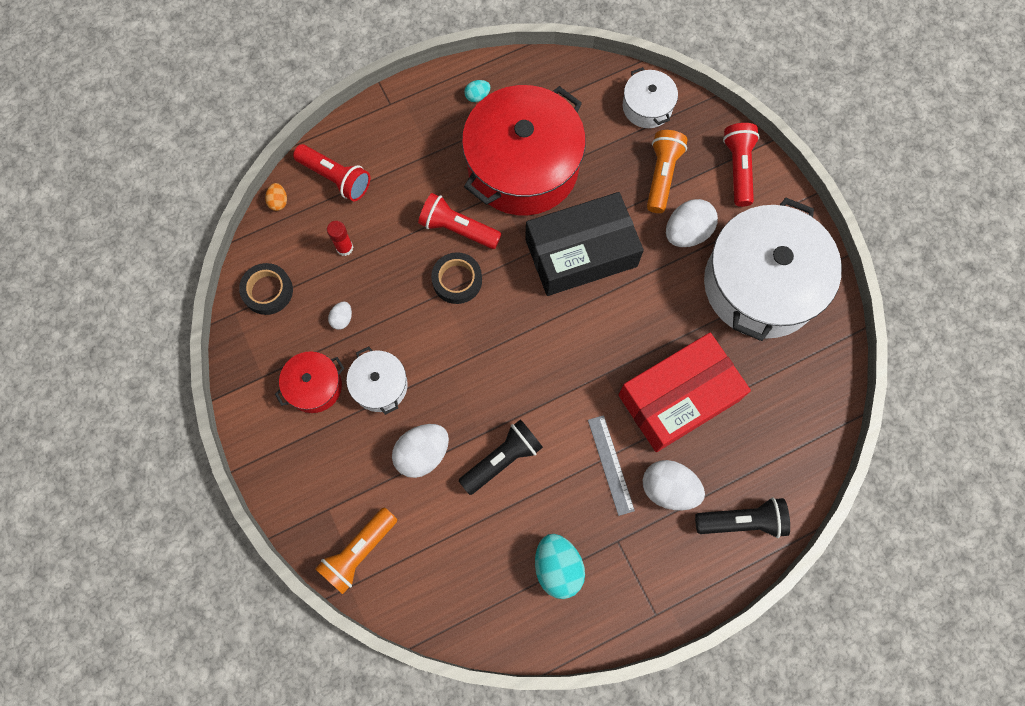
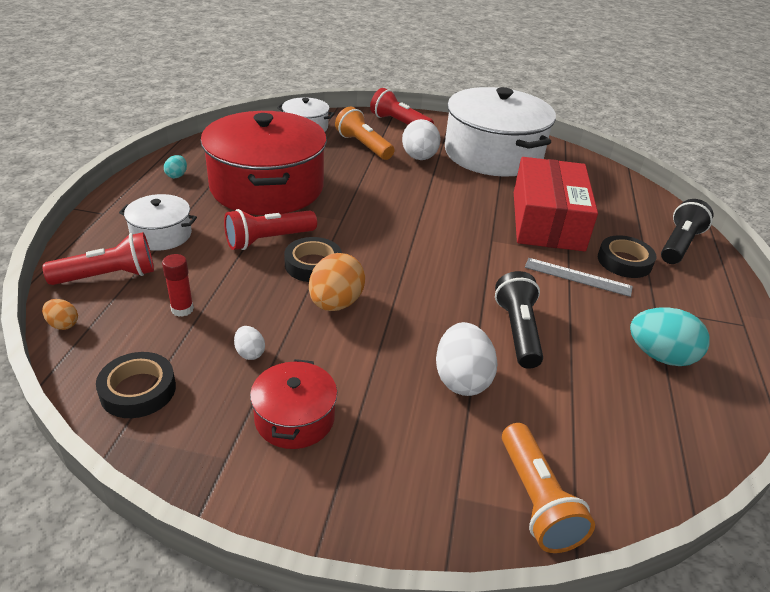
camera: 55 degrees left, 35 degrees down
(380, 385) = (354, 367): white pot -> white pot (161, 234)
(429, 327) = (335, 303): none -> orange egg
(581, 253) = (375, 200): black box -> none
(668, 489) = (624, 261): white egg -> black tape

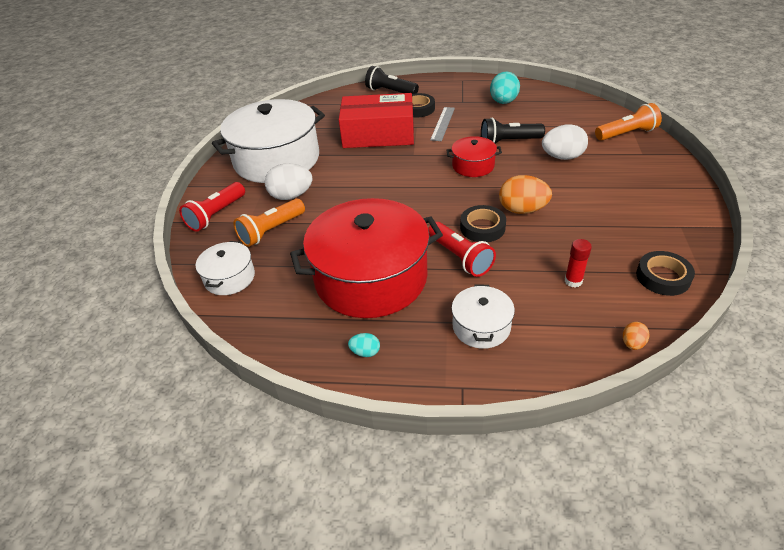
camera: 90 degrees left, 5 degrees up
(108, 276) = (559, 340): red flashlight -> none
(250, 353) = (595, 237): white egg -> none
(294, 418) = (634, 208): red pot -> red pot (473, 166)

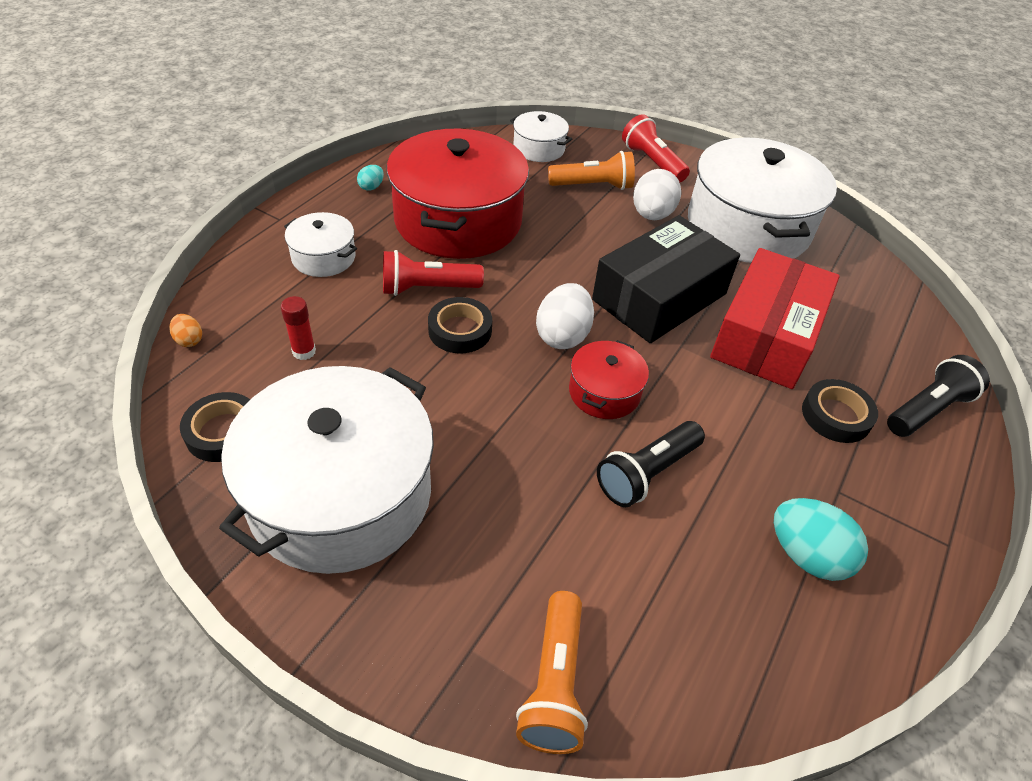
camera: 110 degrees right, 5 degrees up
(271, 231) = (593, 186): orange flashlight -> orange flashlight turned 105 degrees clockwise
(377, 171) = (659, 297): none -> black box
(443, 123) = (761, 422): grey ruler -> none
(508, 141) = (647, 473): black flashlight -> black flashlight turned 150 degrees counterclockwise
(522, 210) = (460, 384): orange egg -> none
(562, 157) = (549, 514): white egg -> white egg (562, 335)
(634, 215) = (340, 494): none -> white pot

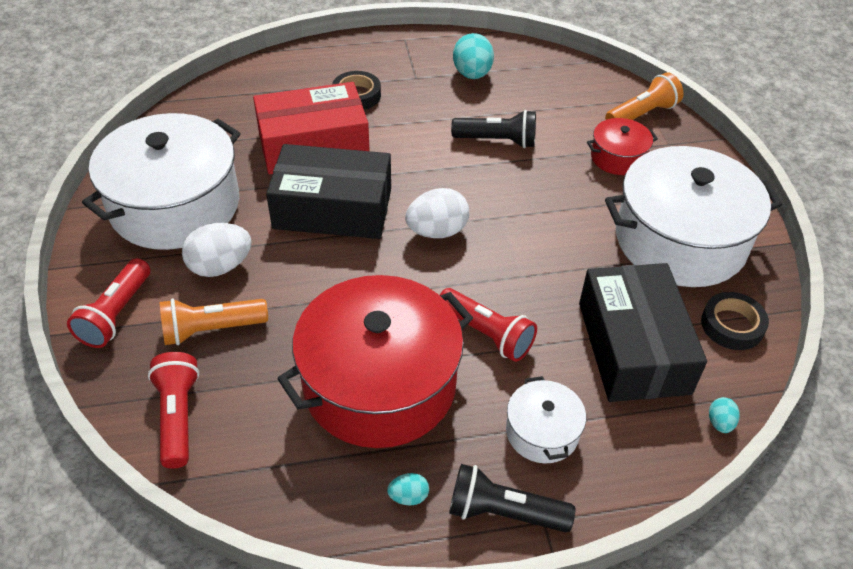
camera: 130 degrees left, 0 degrees up
(189, 340) = (720, 423): orange egg -> turquoise egg
(304, 351) = (633, 347): red glue stick -> black box
(460, 330) = (502, 283): black tape -> none
(539, 148) = (178, 416): white pot -> red flashlight
(593, 186) = (211, 329): orange flashlight -> orange flashlight turned 60 degrees counterclockwise
(604, 392) = (461, 186): red pot -> red pot (618, 157)
(927, 410) = (306, 67): black flashlight -> black flashlight (503, 512)

